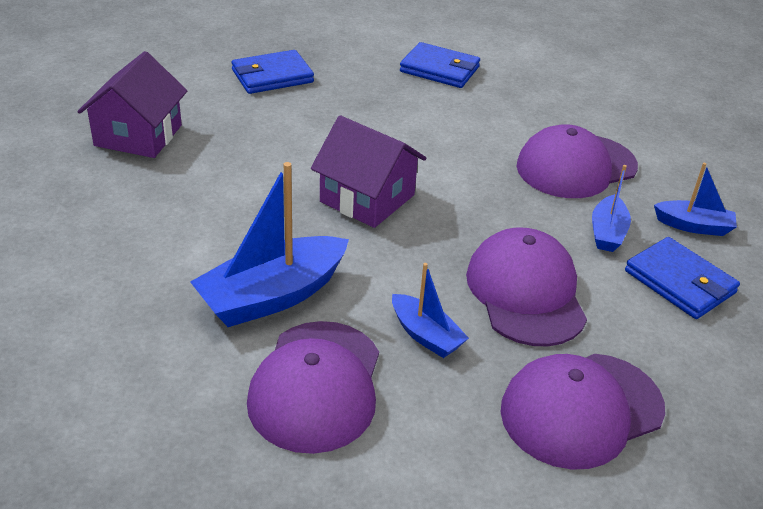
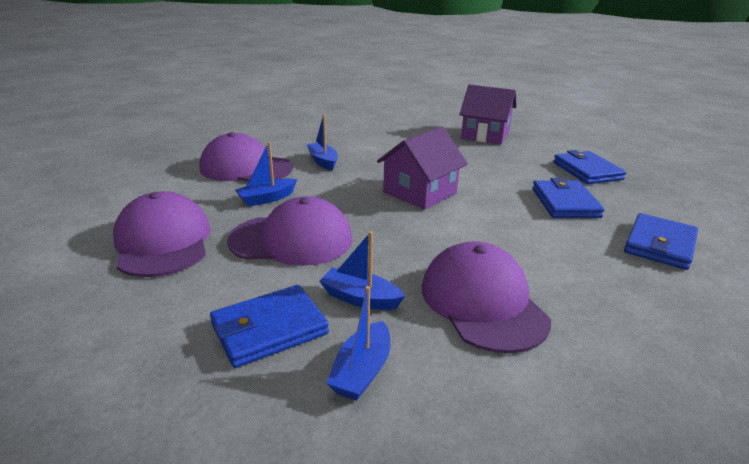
camera: 100 degrees right, 10 degrees down
(272, 296) = (323, 161): blue boat -> blue boat, size x0.55
(367, 102) = (565, 203): none -> blue wallet

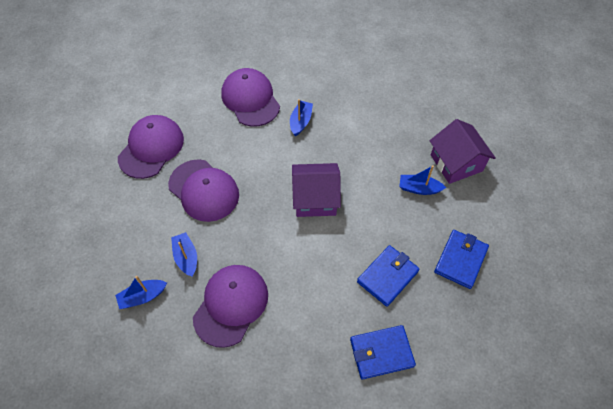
camera: 45 degrees right, 30 degrees up
(267, 199) = (229, 142): blue boat -> blue boat (419, 188)
(269, 329) = (136, 245): blue wallet -> none

